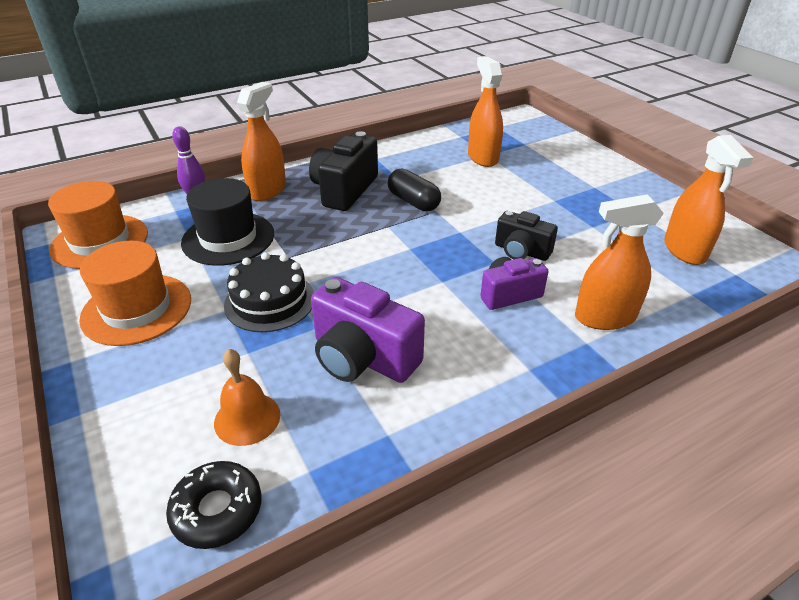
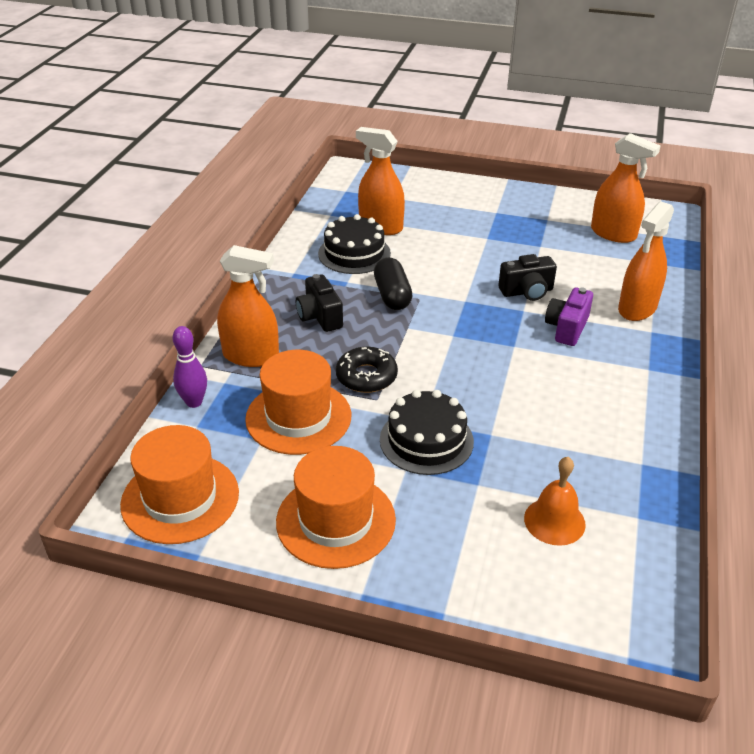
camera: 45 degrees left, 0 degrees up
(217, 510) = (631, 579): black donut -> black donut (366, 376)
(228, 238) = (298, 417): black hat -> orange hat
(267, 190) = (251, 356): orange spray bottle -> orange spray bottle turned 120 degrees clockwise
(344, 190) = (320, 317): black camera -> black camera, size x0.63
(363, 357) = (553, 431): purple camera -> none
(413, 202) = (392, 295): black capsule -> black capsule turned 75 degrees clockwise
(434, 165) = (354, 253): none -> black cake

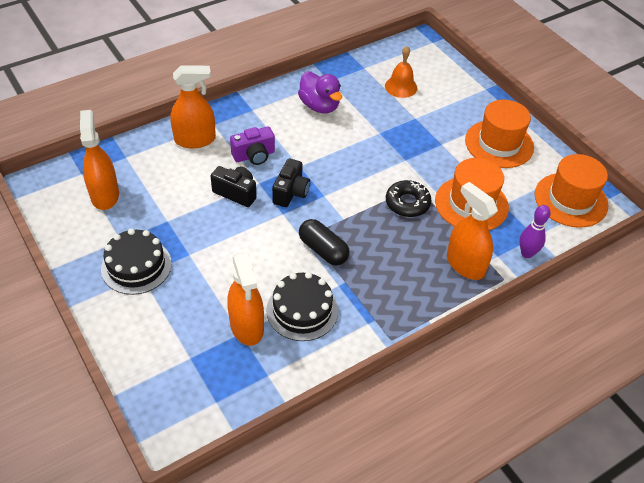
camera: 140 degrees left, 10 degrees up
(320, 317) = (391, 266): black camera -> black camera (291, 192)
(392, 295) = (323, 250): black capsule -> black capsule turned 75 degrees counterclockwise
(426, 440) = (415, 150): black cake -> black cake (136, 266)
(597, 420) = (319, 106): none -> purple duck

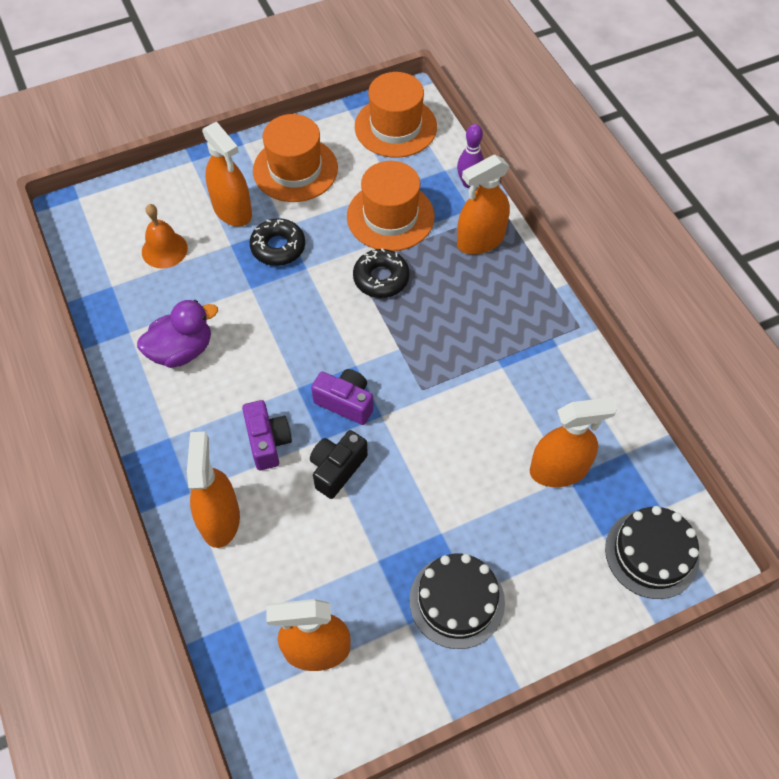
camera: 80 degrees left, 10 degrees up
(291, 192) = (345, 402): black camera -> purple camera
(302, 310) = (537, 408): black cake -> black cake (651, 553)
(323, 250) = (447, 376): black capsule -> none
(420, 142) = (278, 247): none -> black donut
(447, 115) = (232, 210): none -> orange spray bottle

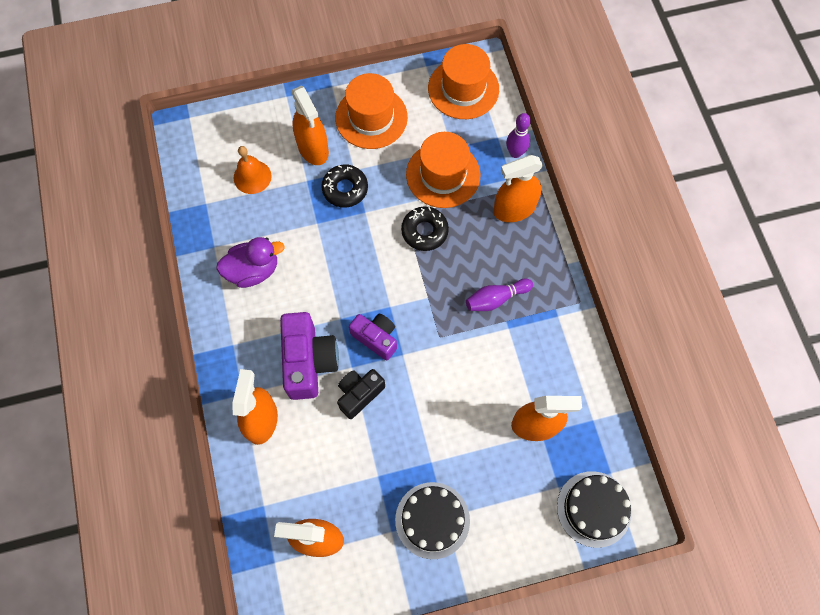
camera: 10 degrees right, 10 degrees up
(268, 442) = (309, 361): purple camera -> purple camera, size x1.59
(480, 337) = (496, 299): none -> purple bowling pin

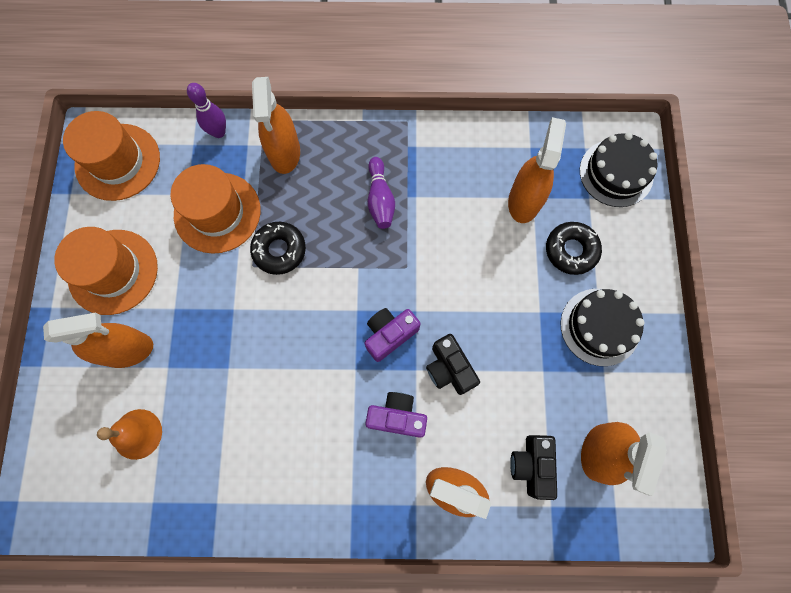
camera: 75 degrees left, 5 degrees up
(253, 270) = (264, 459): purple duck -> none
(294, 482) = (531, 465): none -> black camera
(309, 361) = (397, 417): purple camera -> purple camera, size x0.63
(345, 189) = (195, 325): black donut -> black donut (571, 250)

